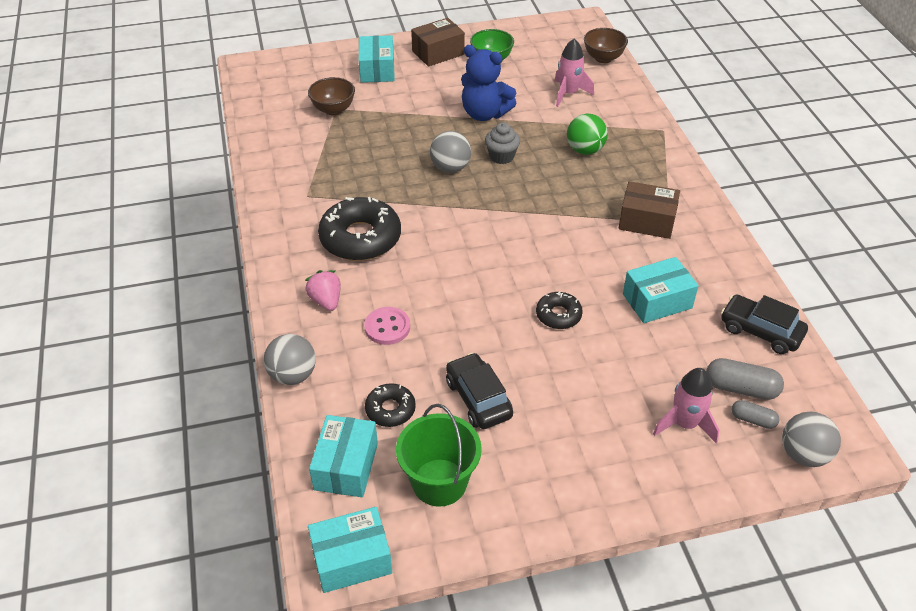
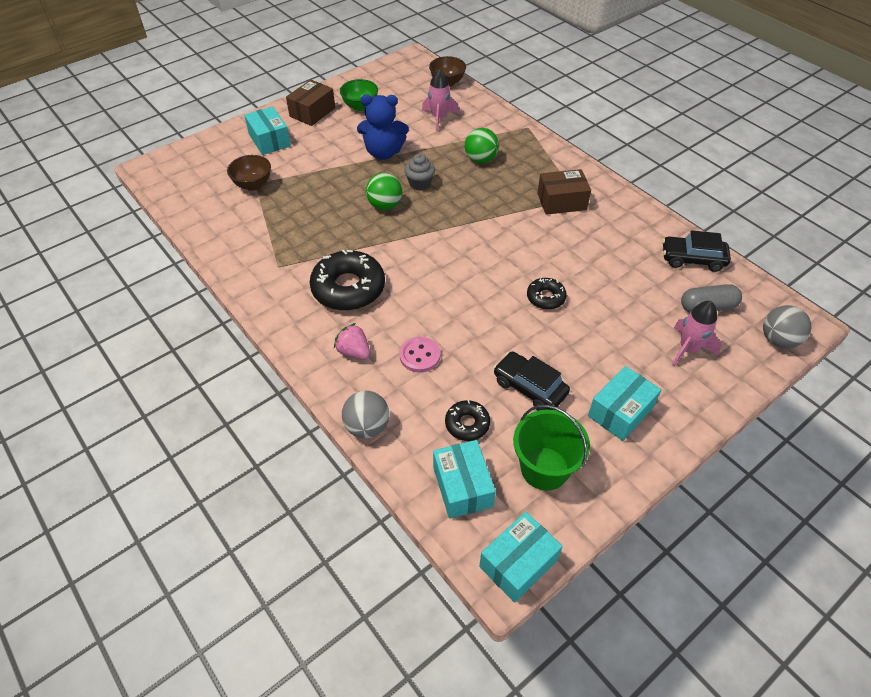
camera: 25 degrees left, 5 degrees up
(450, 168) = (385, 205): grey ball -> green ball
(657, 301) = (608, 261): turquoise box -> turquoise box (620, 411)
(753, 420) = (730, 327): grey capsule -> none

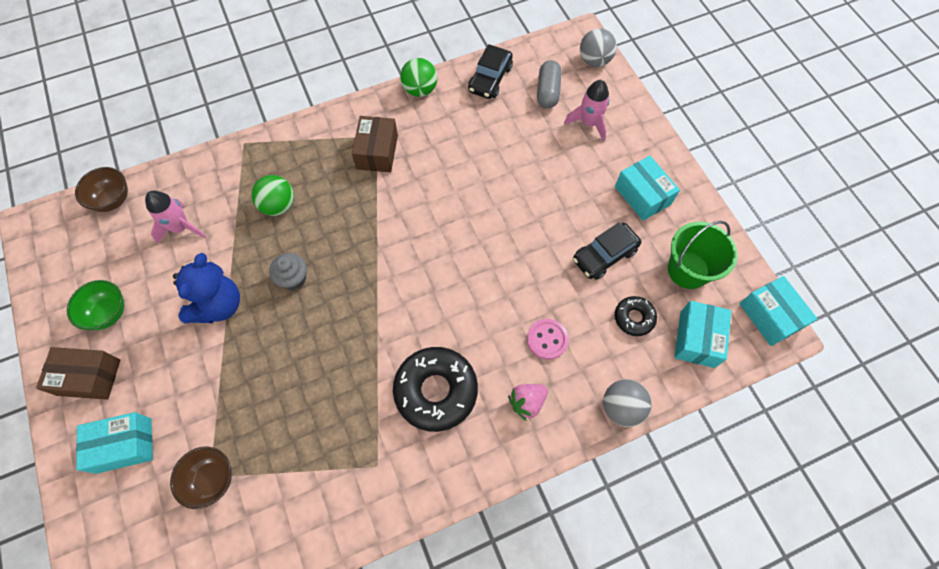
camera: 75 degrees left, 15 degrees up
(312, 112) = (89, 377): brown box -> brown box turned 45 degrees counterclockwise
(385, 205) = (316, 324): green ball -> green ball (420, 90)
(462, 486) = (697, 339): turquoise box -> turquoise box turned 75 degrees counterclockwise
(545, 297) = (503, 208): black donut -> none

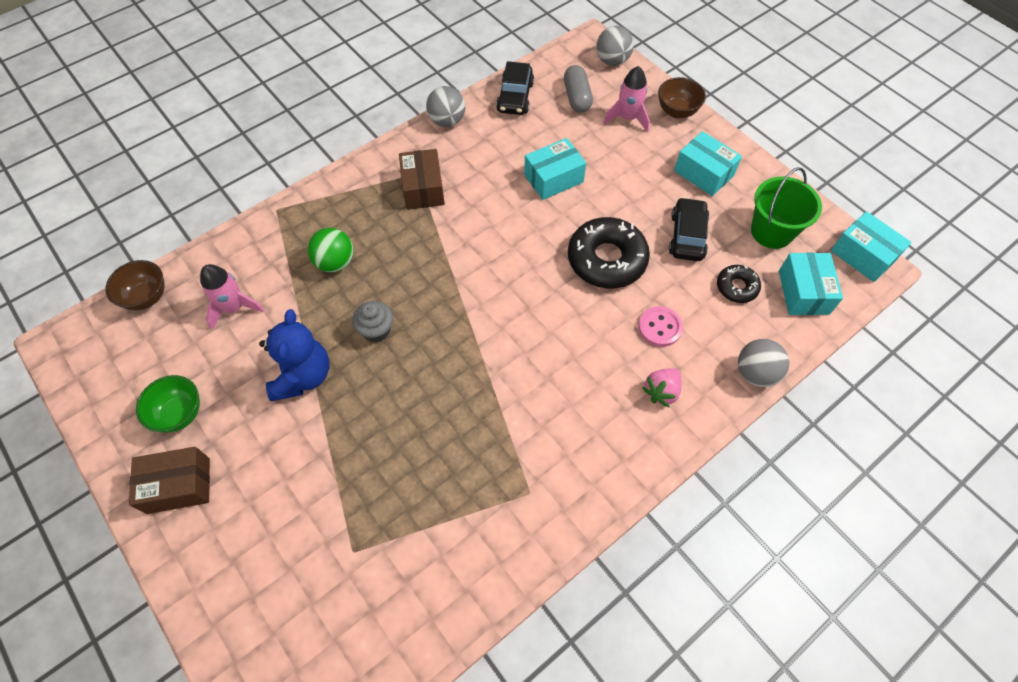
camera: 15 degrees left, 5 degrees down
(124, 445) = (243, 546): turquoise box -> turquoise box (553, 178)
(212, 479) = (355, 554): brown bowl -> brown bowl (677, 111)
(420, 90) = (447, 121): green ball -> grey ball
(436, 391) = (565, 404): black donut -> black donut (606, 259)
(604, 255) = (687, 236): black car -> black car turned 150 degrees clockwise

